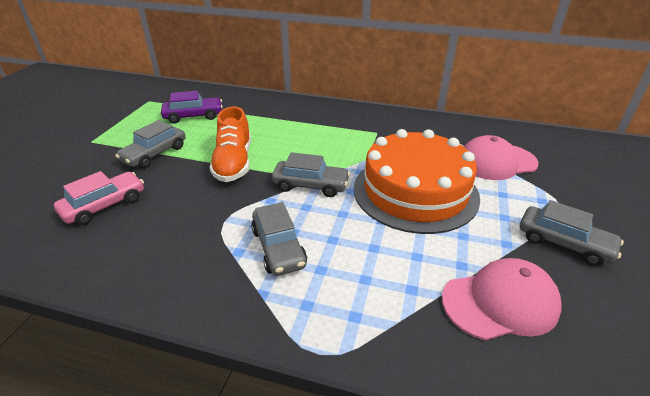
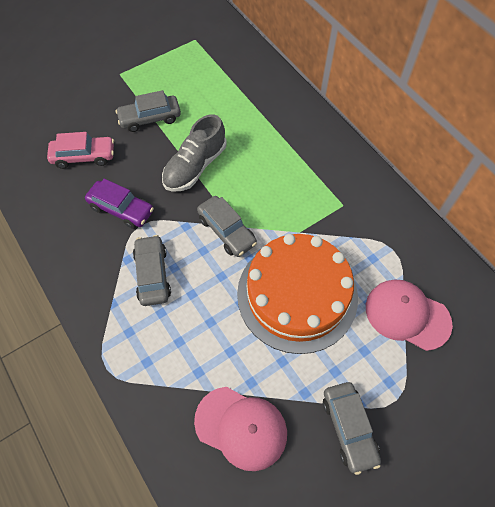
camera: 40 degrees right, 25 degrees up
(193, 116) = (212, 84): purple car -> purple car (121, 209)
(234, 163) = (195, 166): orange shoe -> grey shoe
(278, 248) = (153, 274): grey car -> grey car turned 150 degrees clockwise

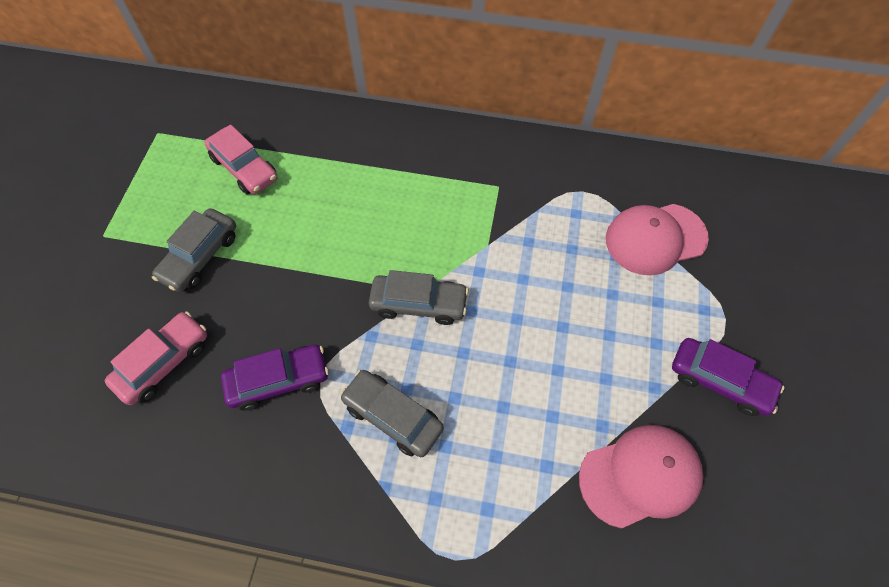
camera: 45 degrees left, 0 degrees up
(195, 166) = (312, 267): grey shoe -> none
(216, 89) = (244, 168): none -> pink car
(297, 295) = (550, 305): orange cake -> none
(349, 428) = (719, 381): grey car -> purple car

